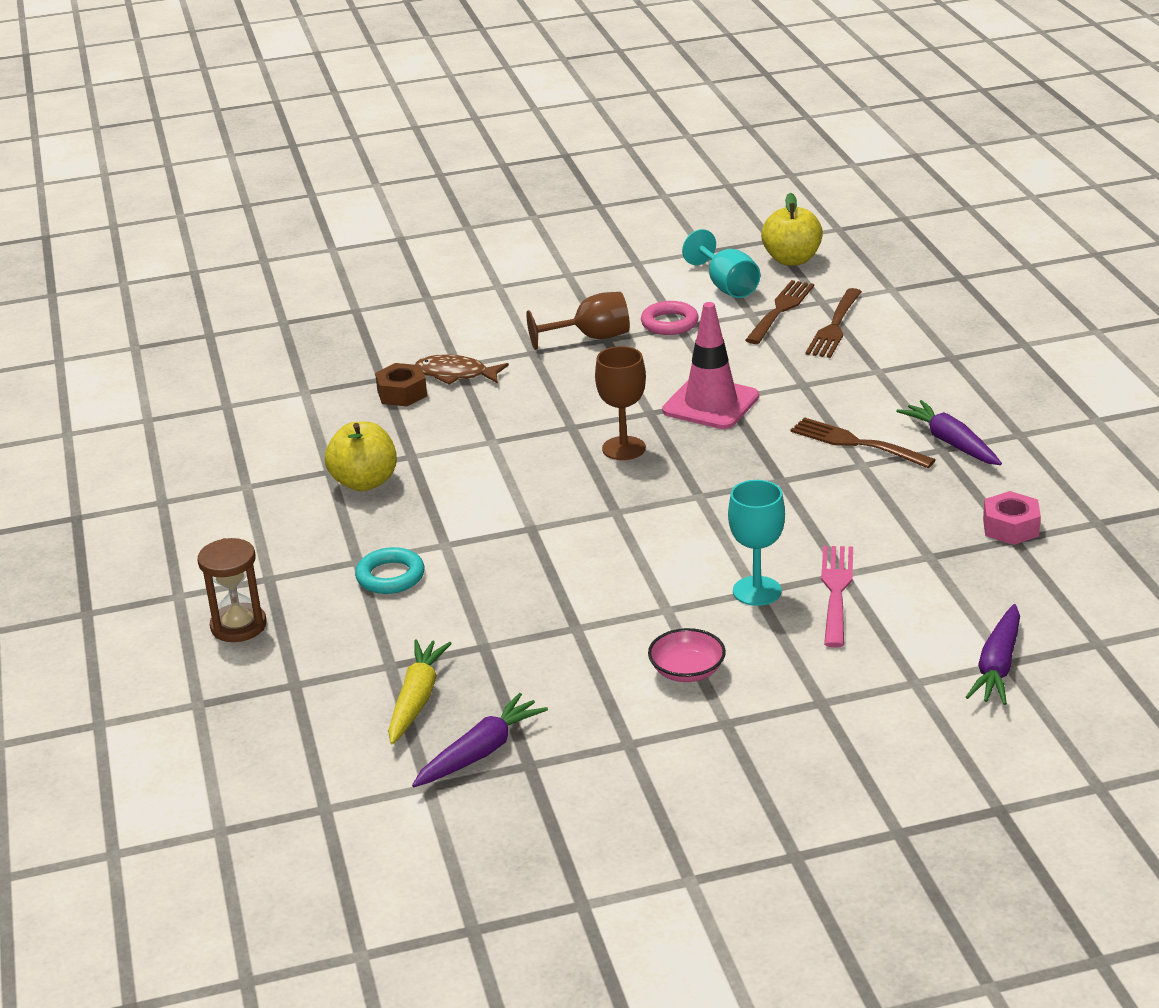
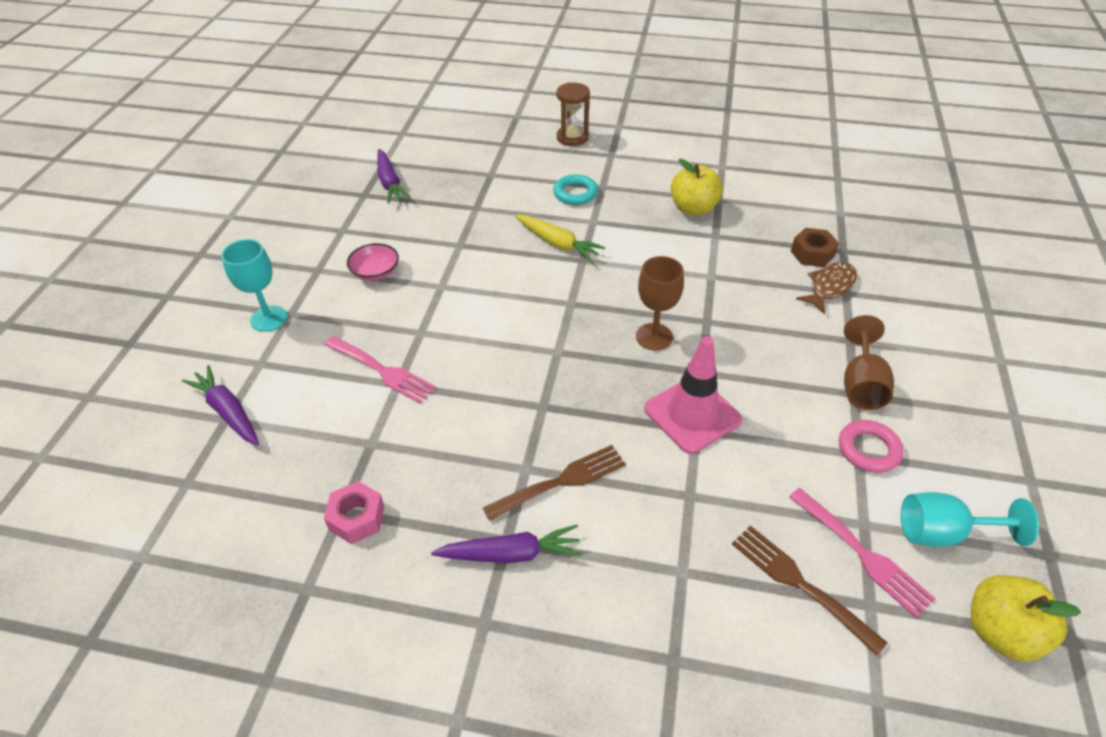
camera: 115 degrees right, 15 degrees up
(417, 699) = (453, 175): yellow carrot -> yellow carrot (558, 243)
(757, 591) = (420, 332): turquoise goblet -> turquoise goblet (268, 318)
(780, 310) = (862, 553): brown fork -> pink fork

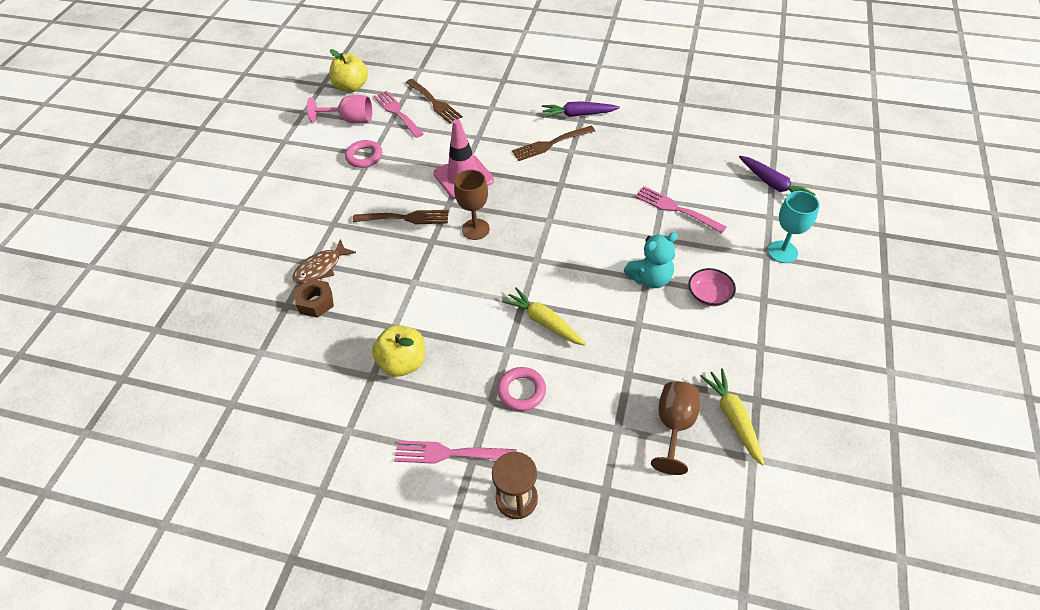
camera: 175 degrees left, 5 degrees up
(357, 518) = (665, 130): pink nut -> none
(390, 183) = (733, 418): purple carrot -> yellow carrot
(437, 286) = (650, 278): none -> turquoise teddy bear
(575, 193) = (521, 391): turquoise ring -> pink ring
(630, 157) = (450, 453): none -> pink fork
(754, 349) = (405, 218): none -> brown fork
(861, 384) = (345, 193): brown goblet -> brown goblet (674, 426)
(943, 533) = (350, 120): turquoise goblet -> pink goblet

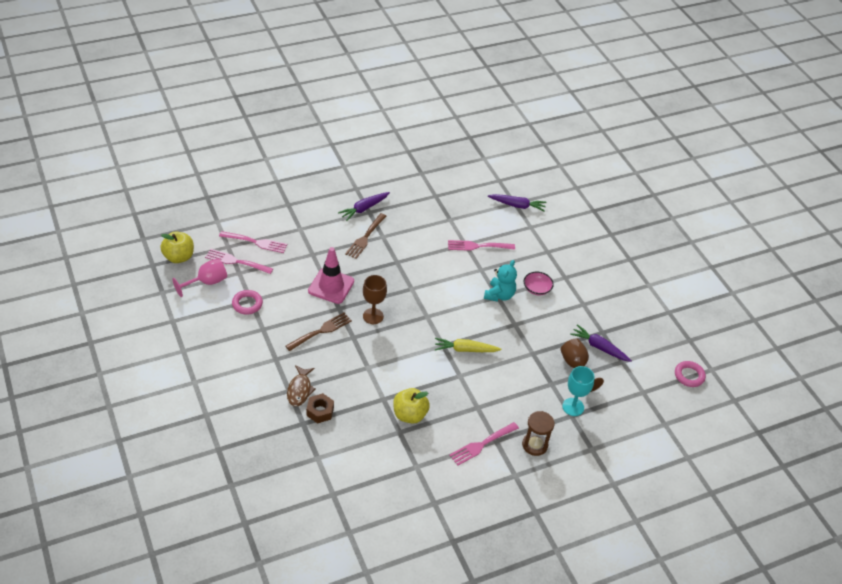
camera: 45 degrees left, 5 degrees down
(434, 102) = (255, 242): brown fork -> pink fork
(521, 391) = (488, 392): pink ring -> pink ring (689, 376)
(733, 418) = (599, 347): yellow carrot -> purple carrot
(782, 252) = (553, 245): turquoise goblet -> turquoise goblet (573, 407)

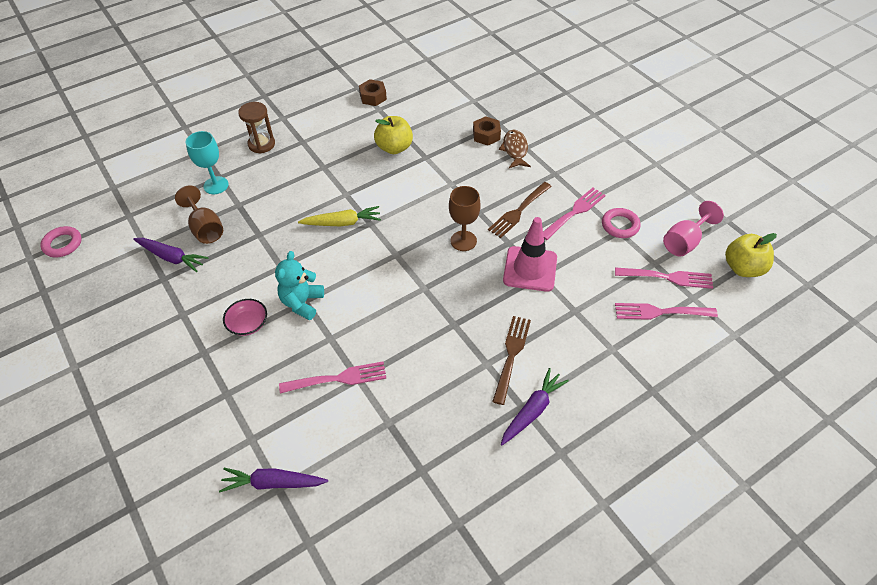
camera: 175 degrees right, 5 degrees up
(420, 484) = (373, 97): none -> brown nut
(482, 444) = (316, 136): pink fork -> pink fork (574, 212)

